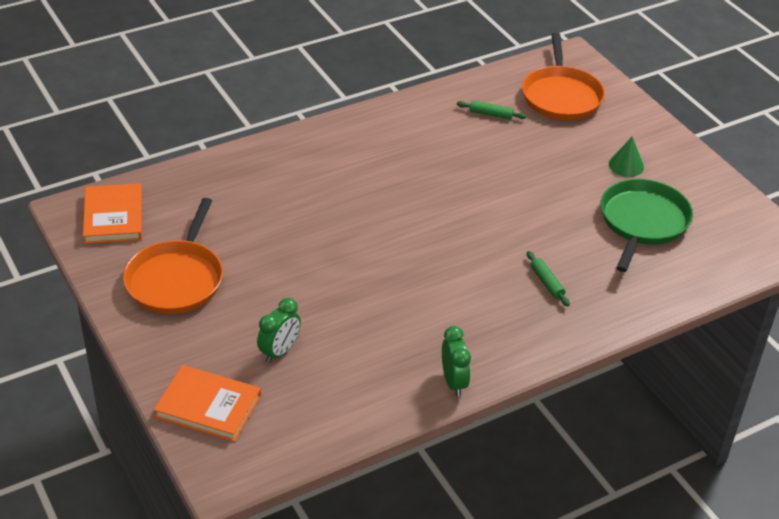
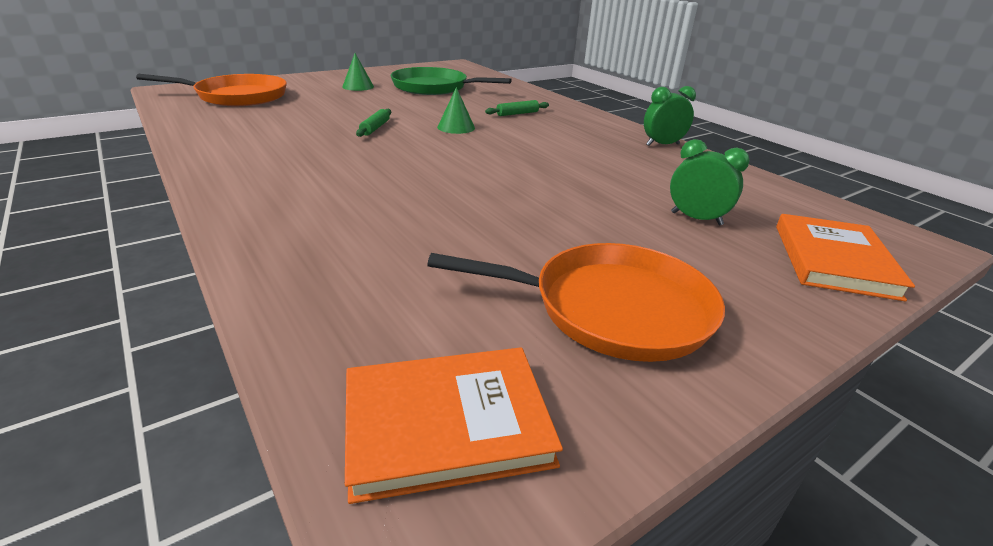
camera: 95 degrees left, 10 degrees down
(489, 234) = (456, 127): none -> green cone
(491, 114) = (251, 119): green rolling pin -> green rolling pin (375, 128)

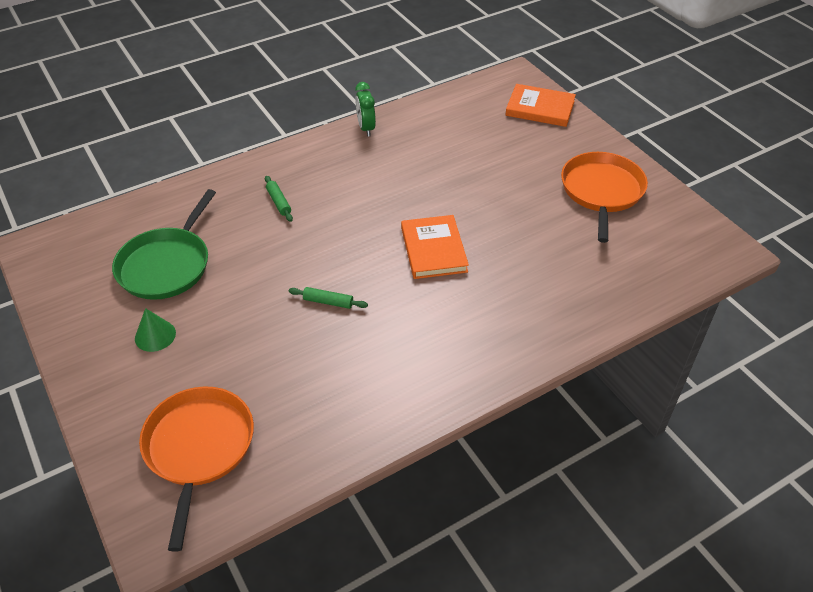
camera: 85 degrees left, 15 degrees up
(447, 424) = (688, 246): orange book -> orange book (434, 249)
(456, 127) = (324, 245): green cone -> none
(696, 218) = (499, 142): green clock -> none

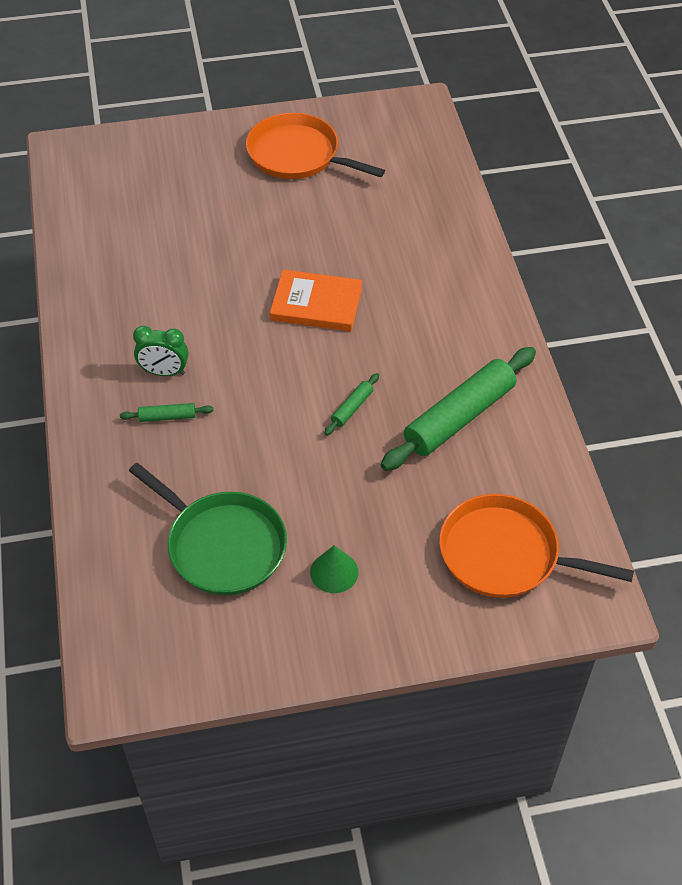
camera: 70 degrees left, 5 degrees up
(346, 376) = (459, 417): none -> green rolling pin
(366, 128) = (76, 305): green clock -> green clock (164, 372)
(540, 108) = (137, 151): orange book -> none

